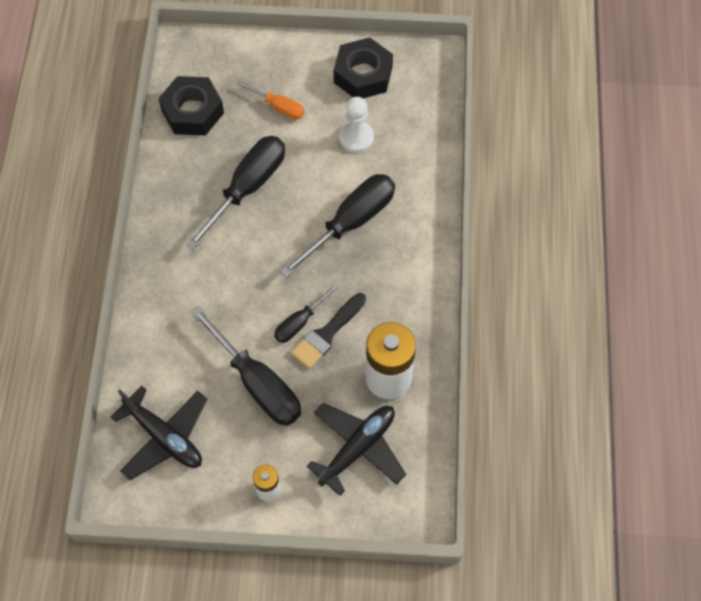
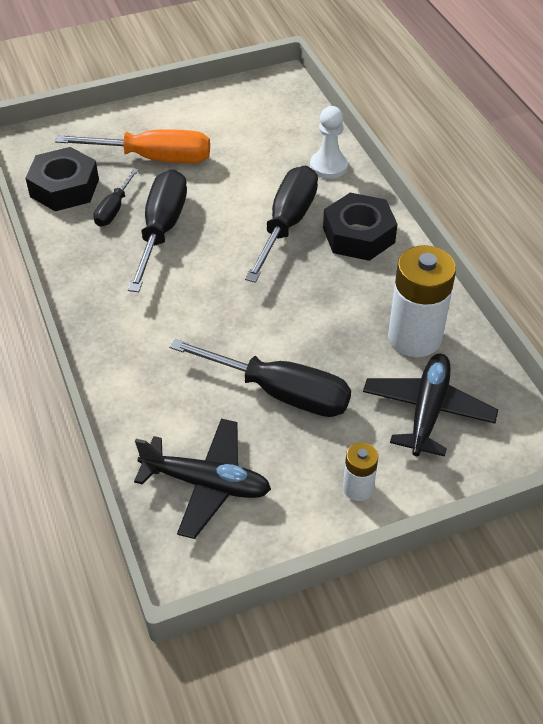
camera: 25 degrees left, 15 degrees down
(278, 107) = (153, 158): orange screwdriver -> orange screwdriver, size x1.87
(299, 322) = (290, 323): black screwdriver -> black screwdriver (114, 209)
(326, 334) = (325, 323): black brush -> none
(356, 138) = (247, 158): white pawn -> white pawn (328, 166)
(363, 74) = (221, 111): black nut -> black nut (358, 235)

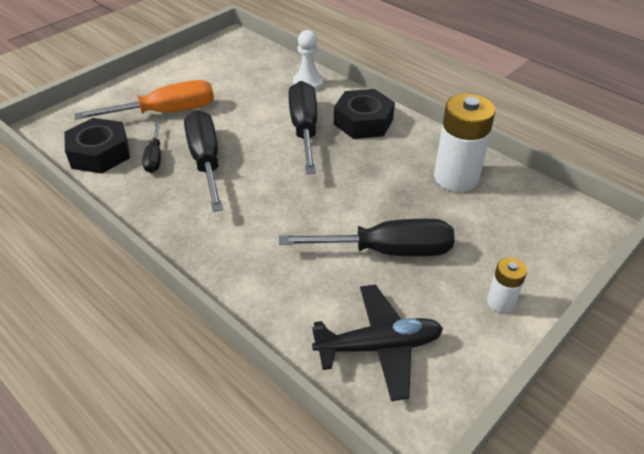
camera: 25 degrees left, 5 degrees down
(427, 411) = (505, 225): black plane -> none

